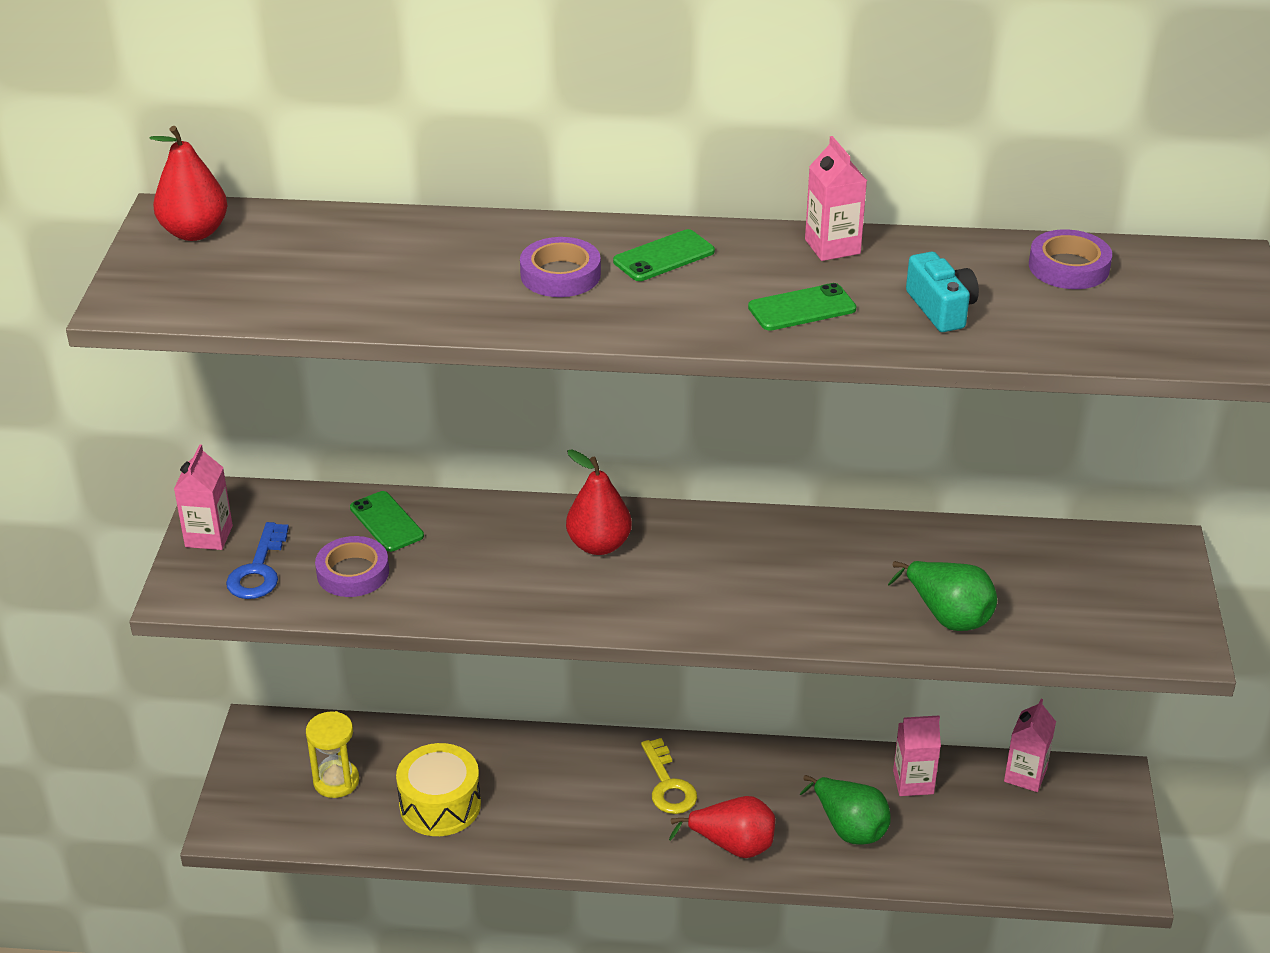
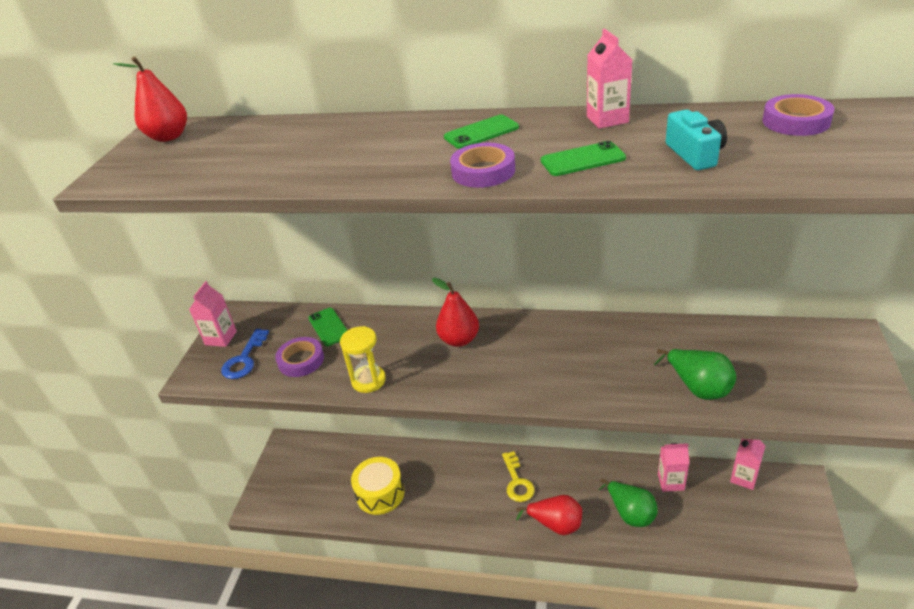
camera: 10 degrees right, 0 degrees up
(336, 781) = (323, 477): yellow hourglass -> yellow hourglass (368, 380)
(560, 275) = (404, 148): purple tape -> purple tape (483, 171)

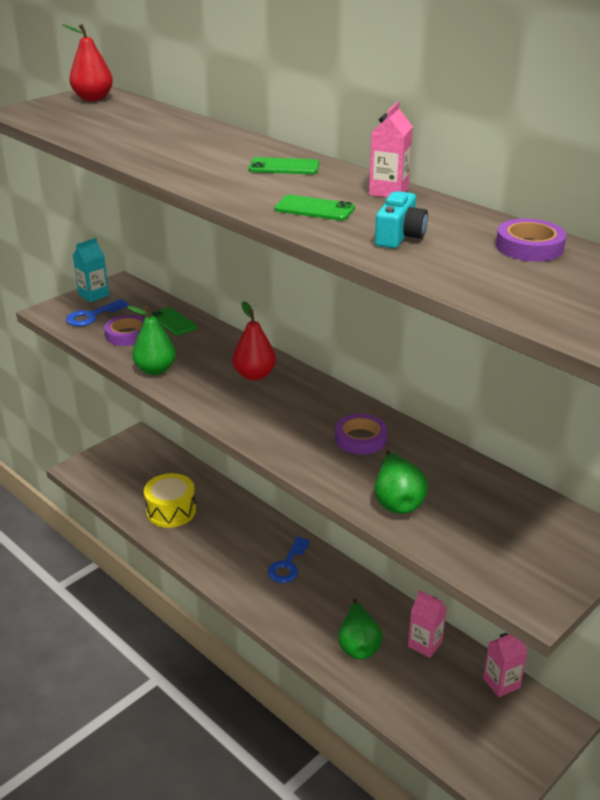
camera: 30 degrees right, 5 degrees down
(221, 338) = (93, 295): pink carton -> turquoise carton
(329, 327) = (173, 322): green phone -> green phone turned 45 degrees counterclockwise
(368, 380) = (155, 370): yellow hourglass -> green pear
(483, 171) = (236, 190): purple tape -> purple tape (360, 438)
(517, 481) = (288, 565): yellow key -> blue key
(556, 524) = (284, 614): red pear -> none

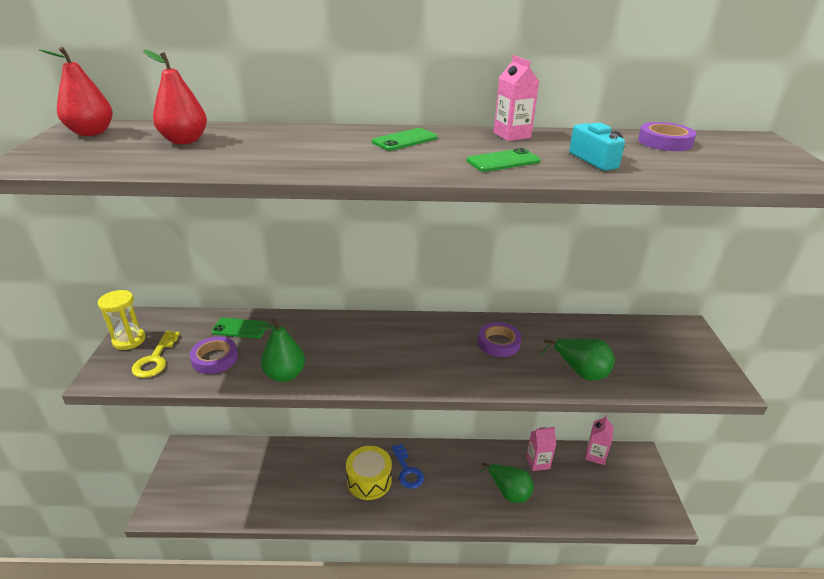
camera: 45 degrees left, 0 degrees up
(92, 316) = (155, 359): blue key -> yellow key
(93, 295) = (129, 340): turquoise carton -> yellow hourglass
(171, 511) = (280, 490): yellow drum -> yellow drum (369, 480)
(254, 375) = (366, 337): red pear -> red pear (184, 141)

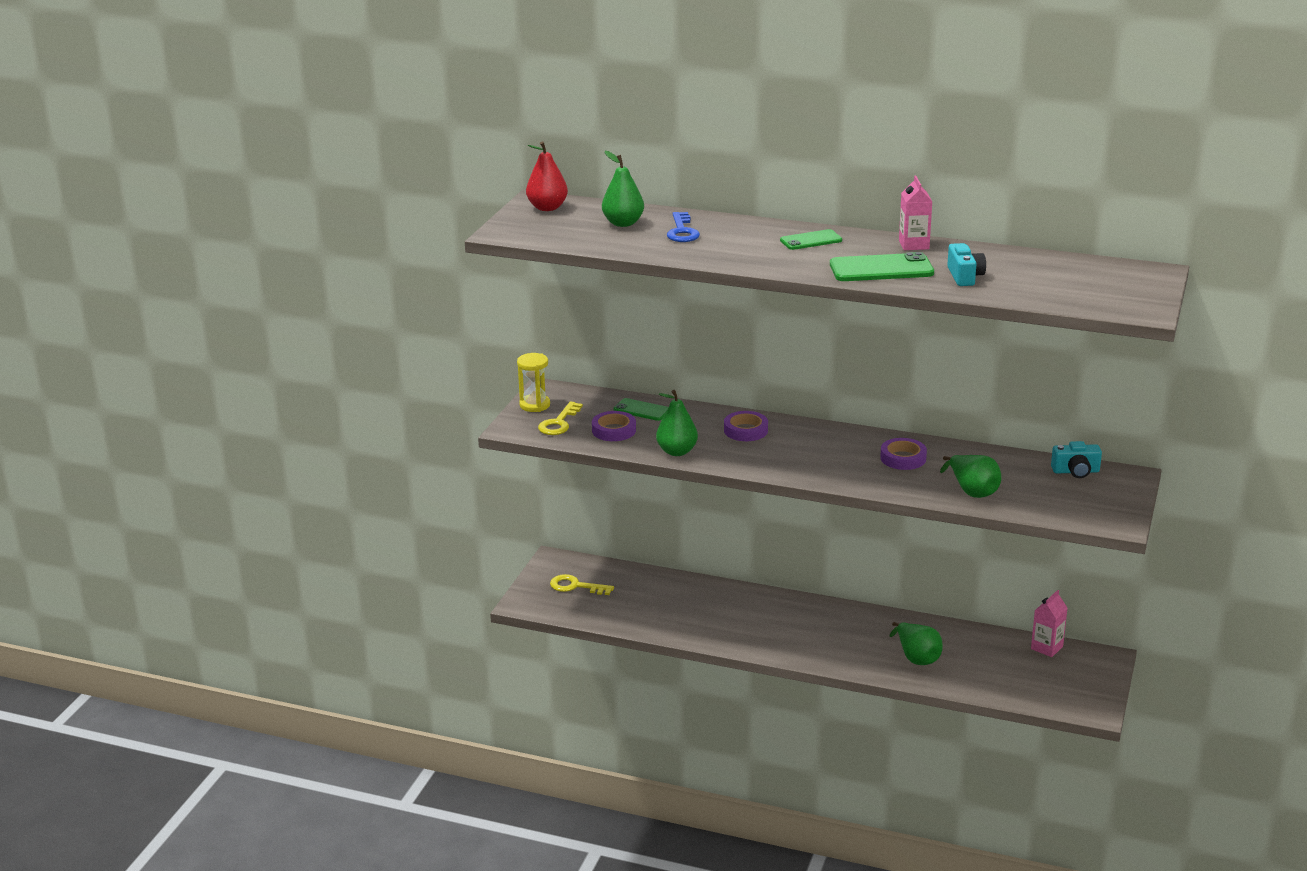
camera: 20 degrees right, 5 degrees down
(184, 141) = (623, 223): red pear -> green pear
(205, 476) = (576, 586): none -> yellow key
(369, 480) = (757, 620): yellow drum -> none
(407, 470) = (805, 620): blue key -> blue key (682, 231)
(503, 161) = (881, 269): green phone -> green phone, size x1.64
(538, 462) = (968, 641): pink carton -> none
(644, 331) = (1075, 471): none -> turquoise camera
(664, 142) = (1054, 266): purple tape -> purple tape (745, 430)

